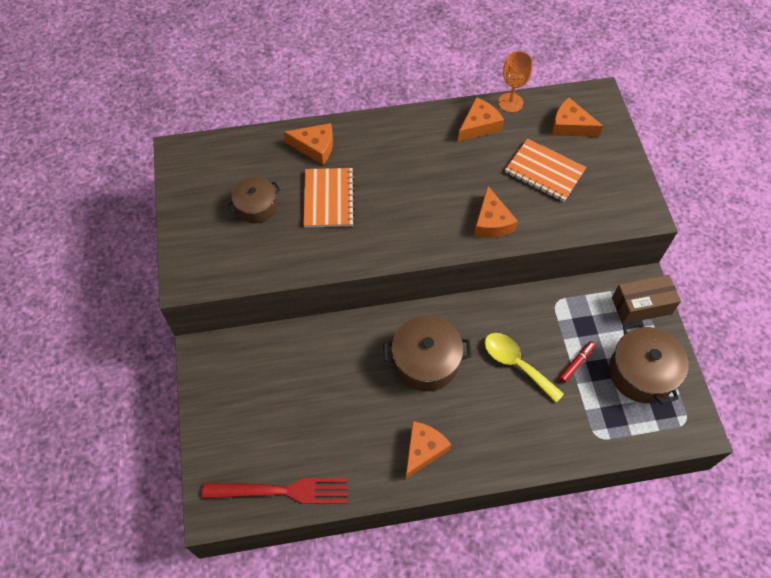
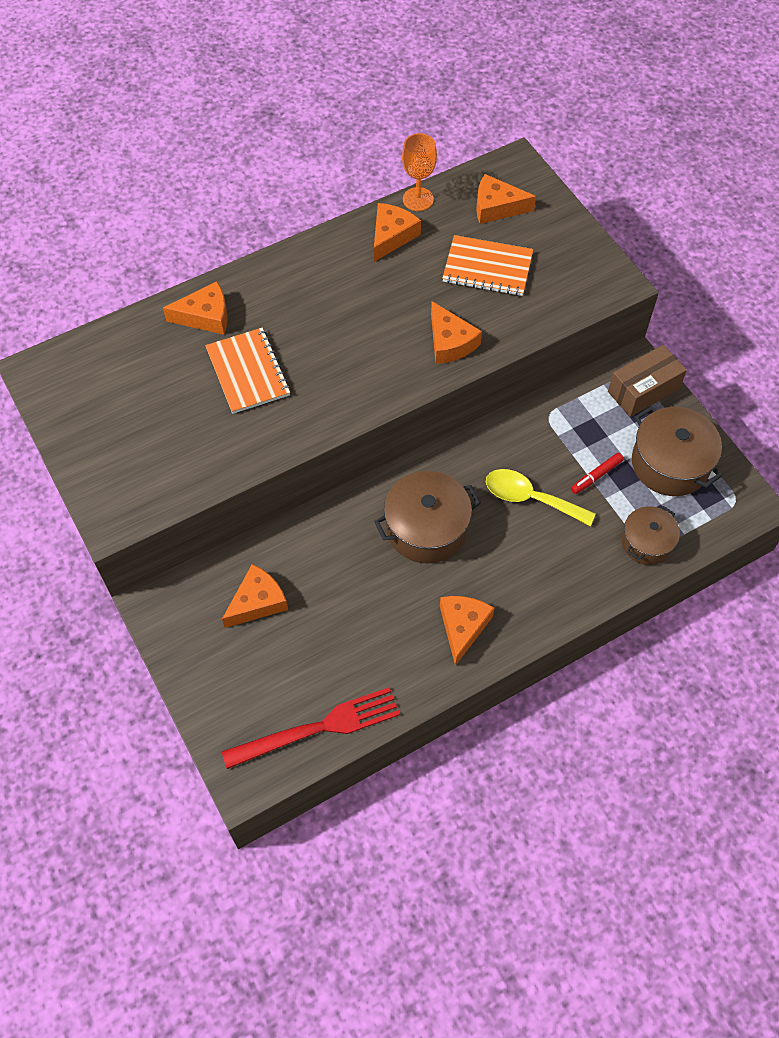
camera: 20 degrees left, 0 degrees up
(256, 207) = (163, 407): brown pot -> brown pot (646, 542)
(276, 376) = (257, 602): none -> orange cheese
(576, 363) = (596, 476): red marker -> red marker turned 150 degrees counterclockwise

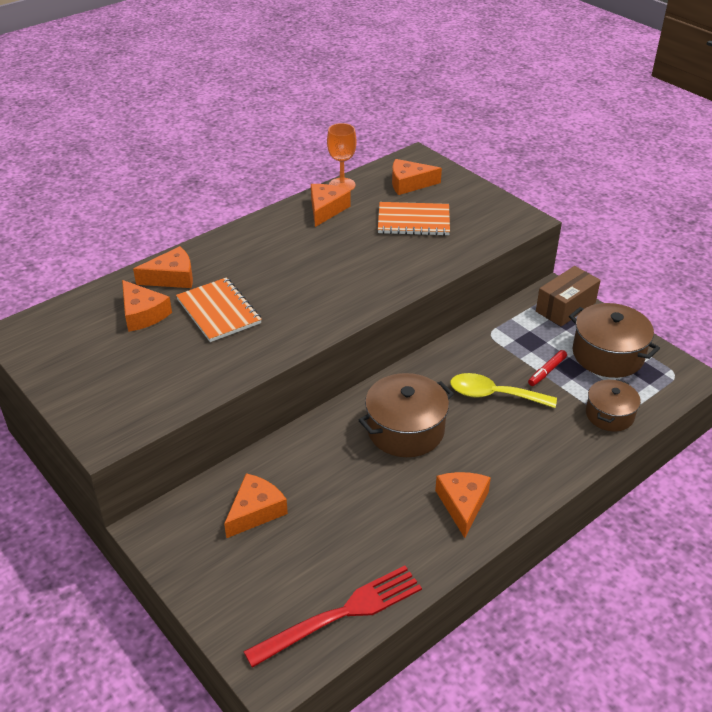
camera: 10 degrees left, 20 degrees down
(450, 342) = (396, 271): orange cheese -> orange cheese (143, 314)

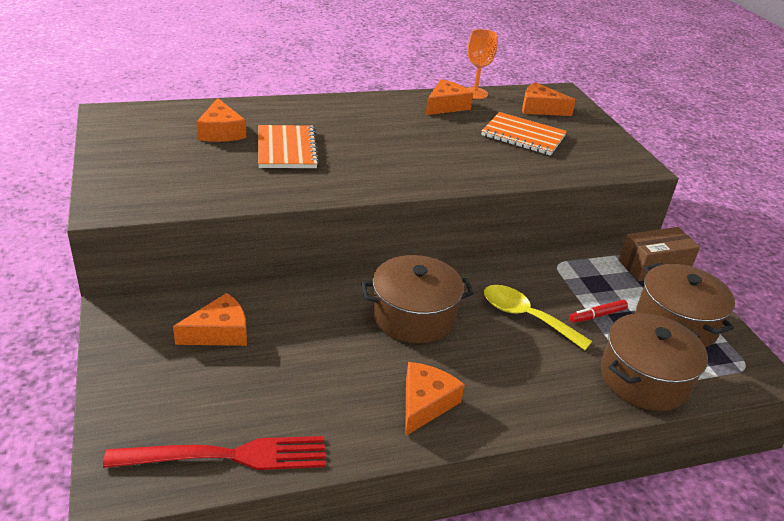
camera: 20 degrees right, 5 degrees down
(172, 277) = (268, 114): orange cheese -> none
(609, 415) = (644, 378): brown pot -> brown pot, size x1.58

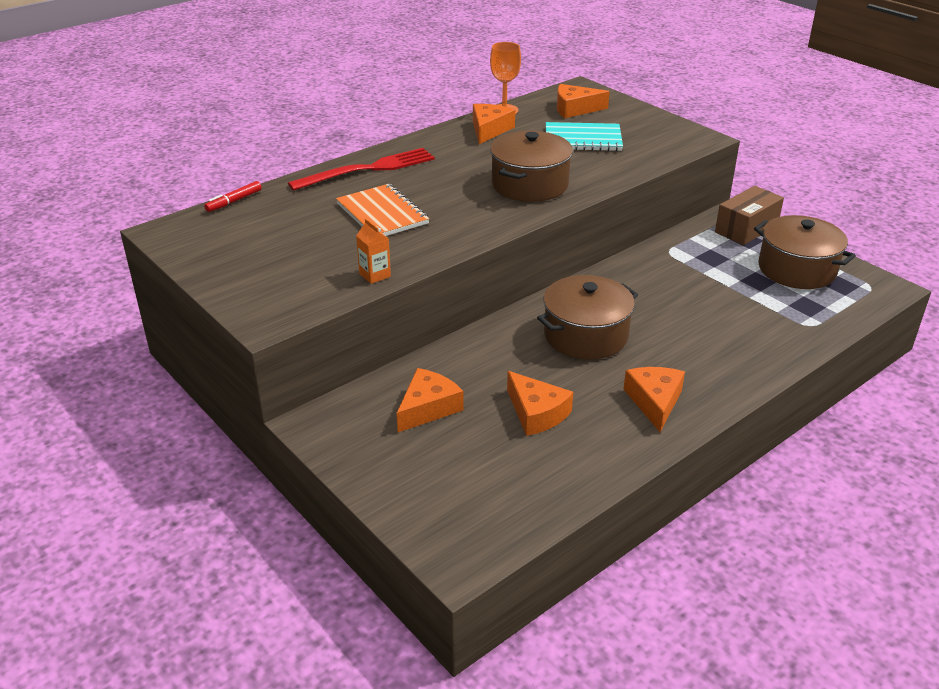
camera: 20 degrees left, 0 degrees up
(221, 132) = (301, 216): orange cheese -> orange cheese (536, 413)
(227, 456) = (530, 502): red fork -> red fork (368, 169)
(228, 198) = (375, 275): none -> orange carton
(523, 136) = (583, 139): orange notebook -> turquoise notebook
(525, 317) = (678, 304): yellow spoon -> none
(597, 315) = (733, 284): red marker -> red marker (234, 201)
(644, 378) = (805, 322): brown pot -> brown pot (529, 184)

